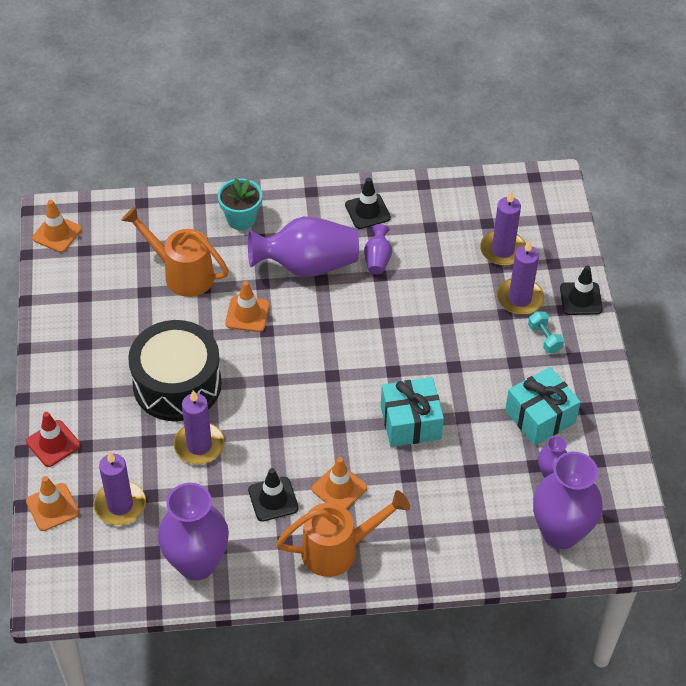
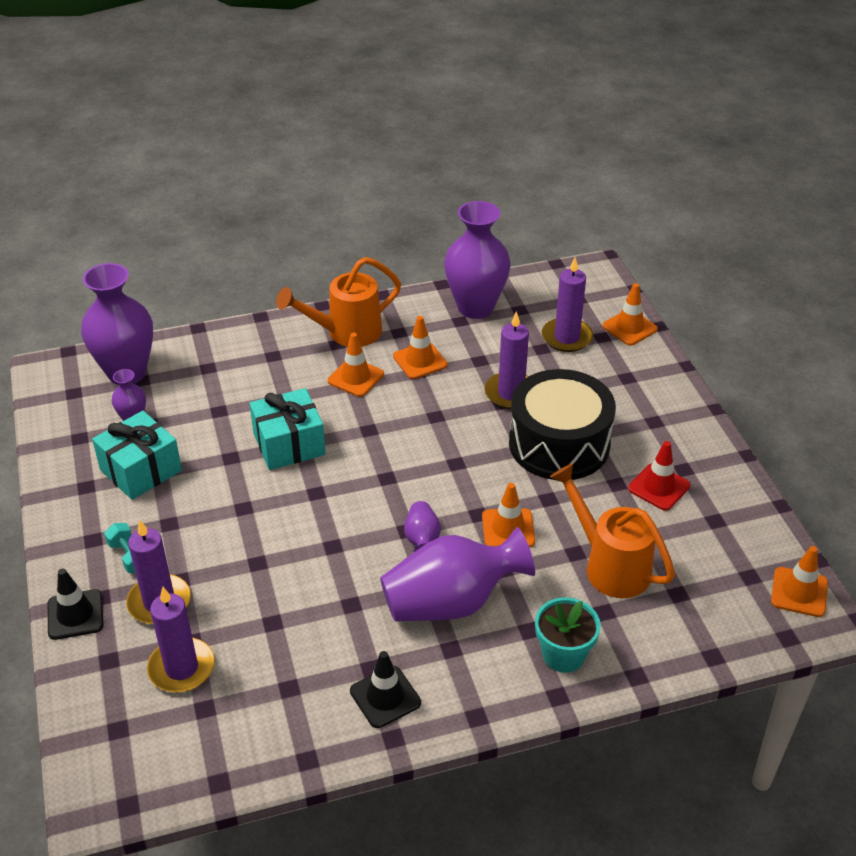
camera: 170 degrees right, 10 degrees down
(53, 443) = (660, 374): red traffic cone -> red traffic cone (659, 487)
(182, 274) = (610, 565): orange watering can -> orange watering can turned 150 degrees counterclockwise
(273, 499) = (420, 361): black traffic cone -> orange traffic cone
(377, 259) = (358, 626): purple vase -> purple vase (422, 540)

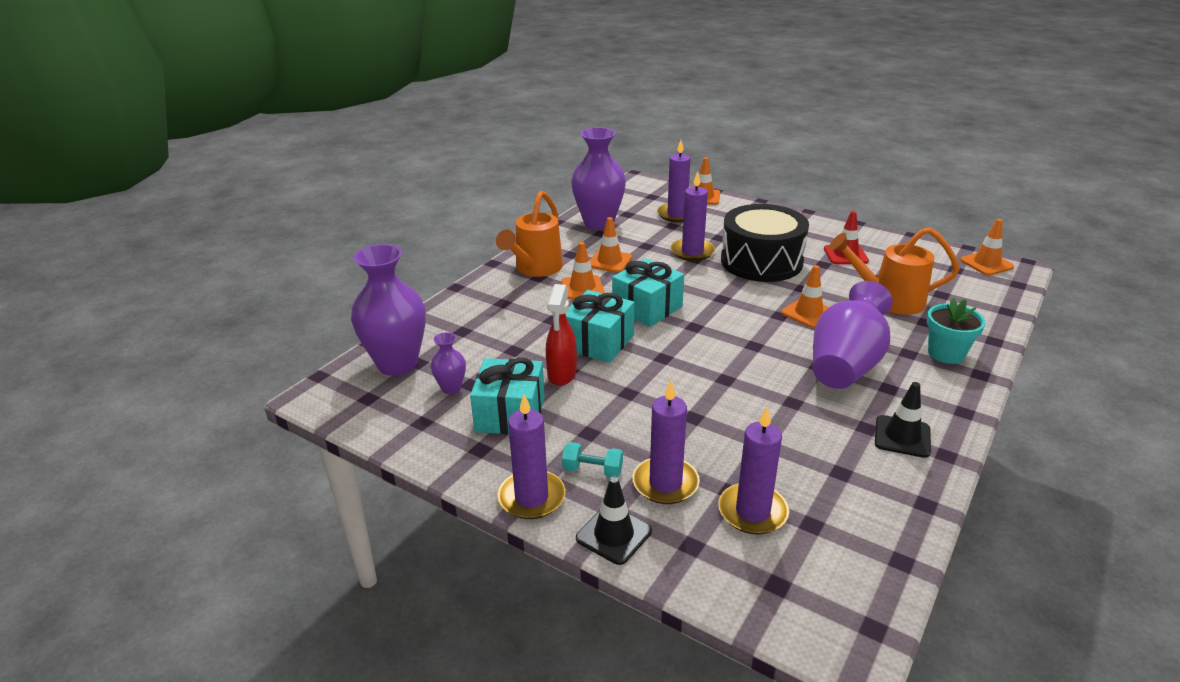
camera: 40 degrees left, 10 degrees down
(66, 549) = (531, 497): none -> purple candle
(221, 458) = (562, 374): none -> red spray bottle
(377, 433) = (647, 308): none -> turquoise gift
(422, 540) = (772, 345): purple vase -> none

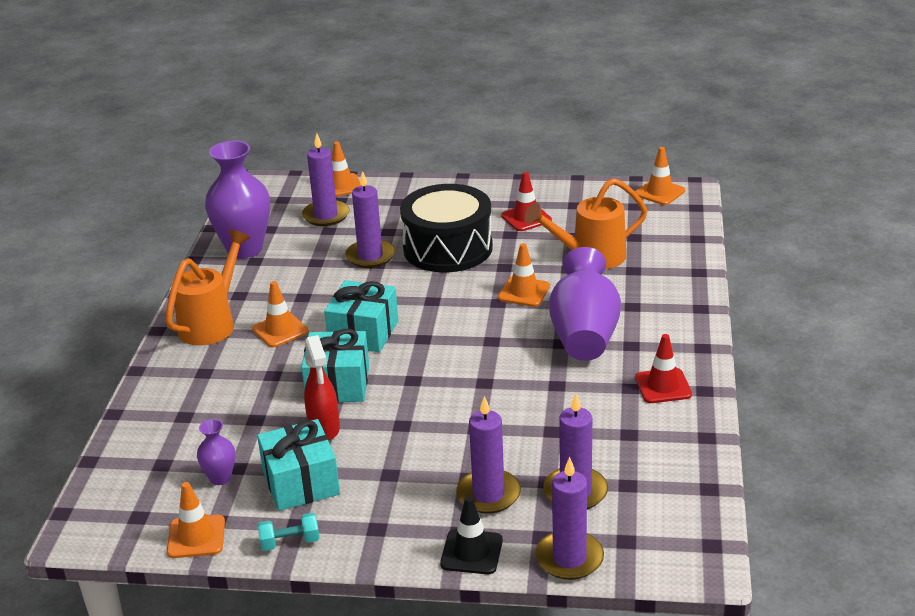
camera: 25 degrees left, 0 degrees up
(397, 364) = (141, 473): purple vase -> none
(531, 497) = (377, 548): purple candle -> purple candle (569, 558)
(535, 269) = (212, 323): orange watering can -> orange watering can turned 150 degrees counterclockwise
(592, 470) = (416, 506): turquoise dumbbell -> turquoise dumbbell (290, 542)
(609, 261) = (289, 292): orange traffic cone -> orange traffic cone (196, 537)
(902, 436) = (663, 386): black traffic cone -> red traffic cone
(946, 353) = (664, 297): turquoise flower pot -> none

